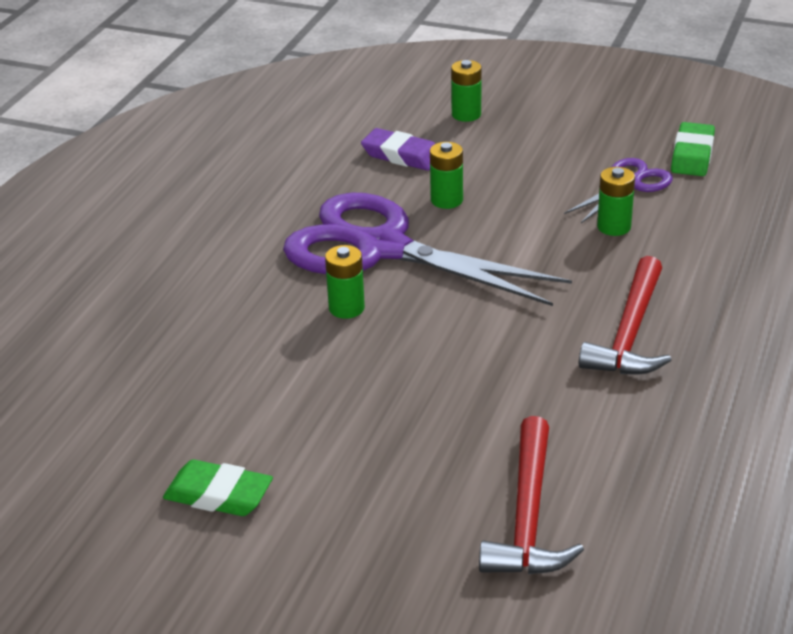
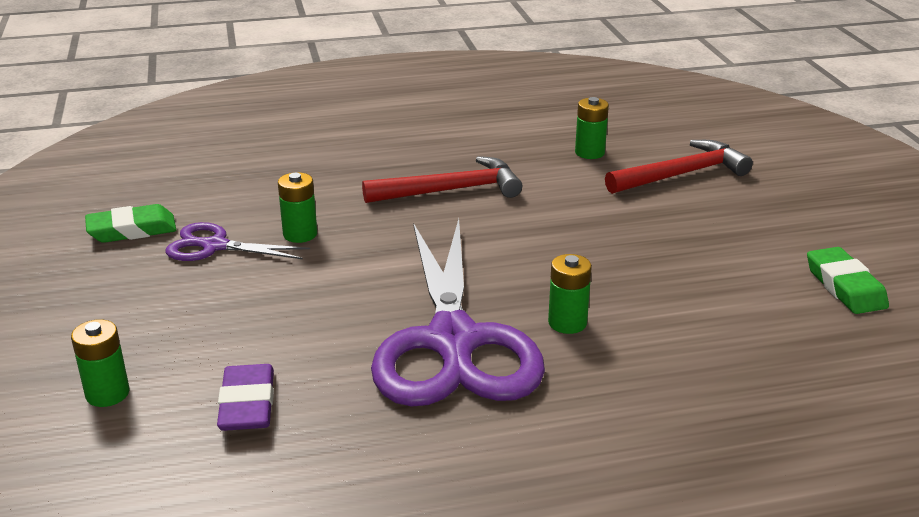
camera: 125 degrees left, 5 degrees down
(446, 200) = (326, 336): green battery -> green battery (589, 153)

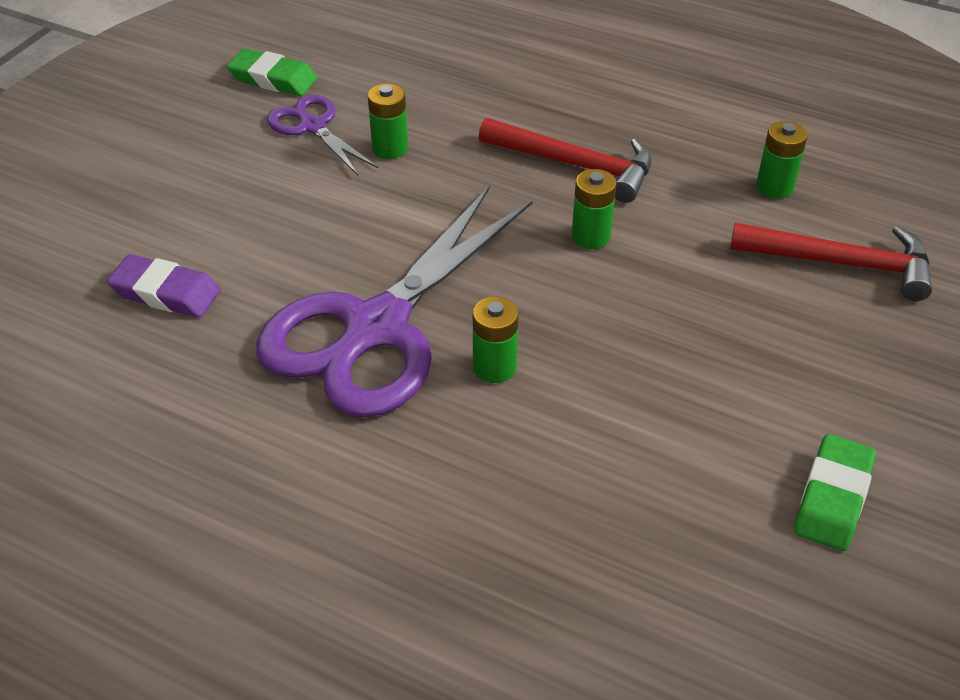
camera: 40 degrees right, 15 degrees up
(107, 394) = (94, 226): green battery -> green battery (590, 236)
(247, 404) = (166, 292): purple eraser -> purple eraser turned 75 degrees clockwise

